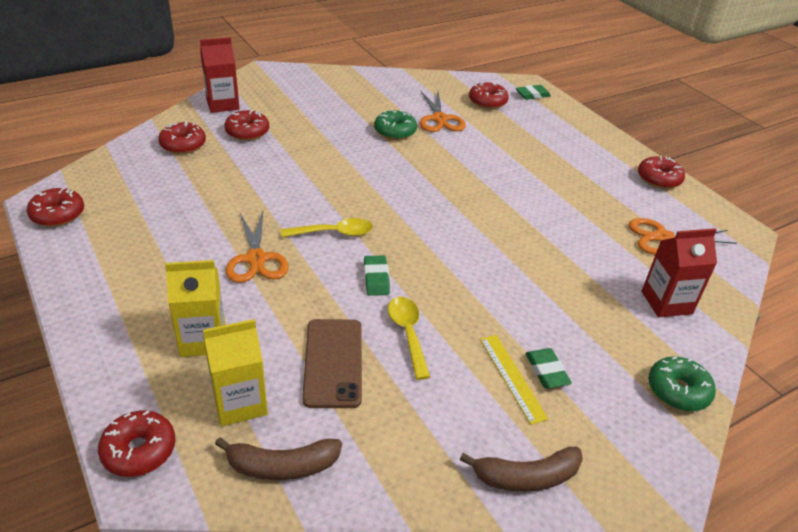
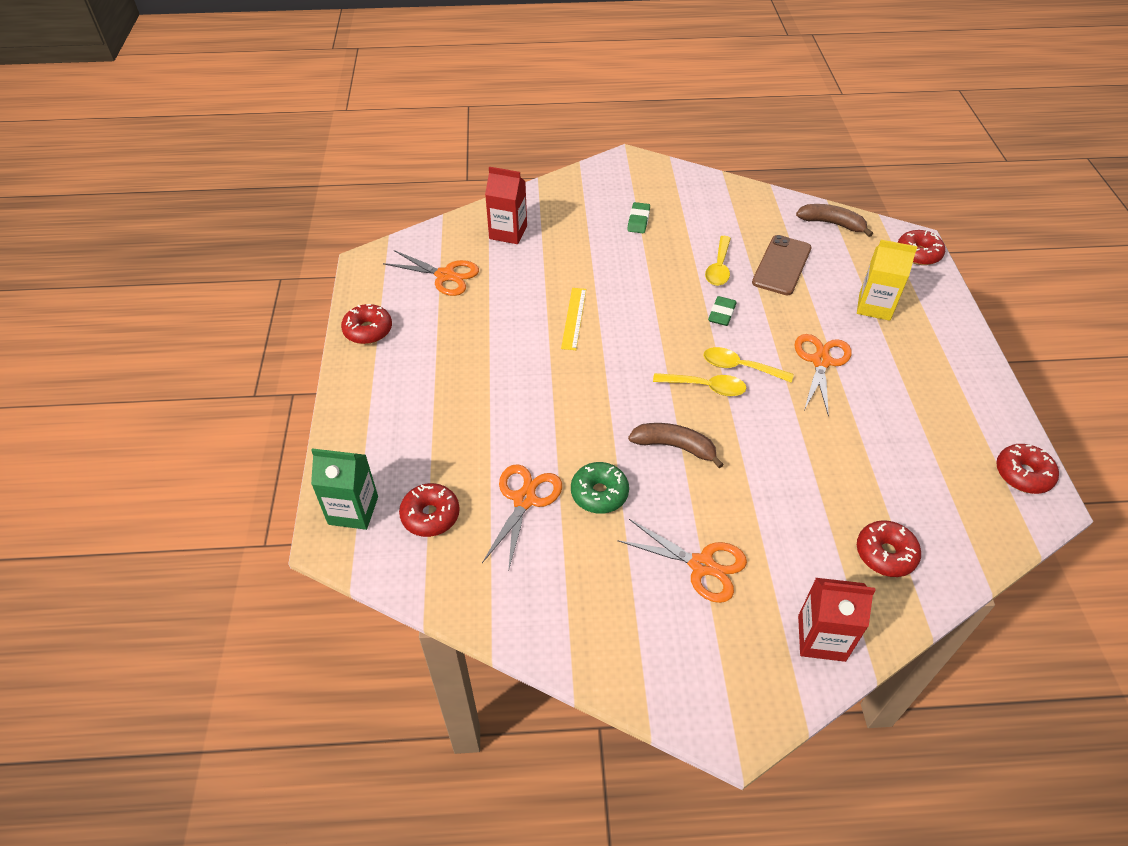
camera: 150 degrees left, 10 degrees up
(240, 403) = (852, 260): yellow carton -> none
(247, 132) = (795, 555): red donut -> none
(307, 116) = (702, 565): none -> orange scissors
(357, 210) = (705, 387): none -> yellow spoon
(512, 377) = (664, 224): yellow ruler -> yellow ruler (574, 318)
(526, 477) = (694, 182): brown banana -> brown banana (674, 446)
(532, 95) = (353, 510): green eraser -> green carton
(678, 391) = (565, 189): green donut -> none

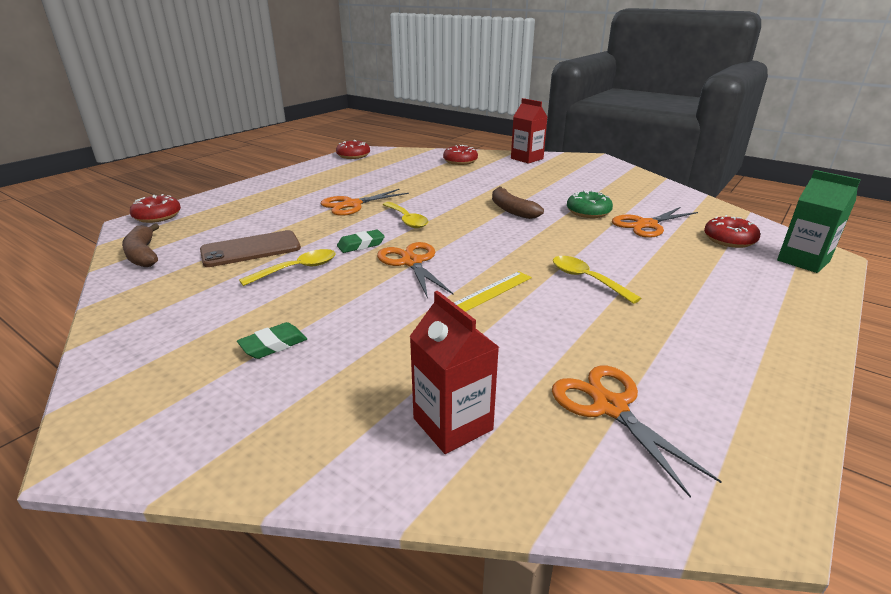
camera: 140 degrees left, 20 degrees down
(368, 330) = (770, 387): red donut -> none
(702, 565) = (556, 181): orange scissors -> orange scissors (411, 262)
(705, 387) = (447, 221): yellow spoon -> yellow spoon (586, 279)
(874, 306) = (259, 209): yellow carton -> none

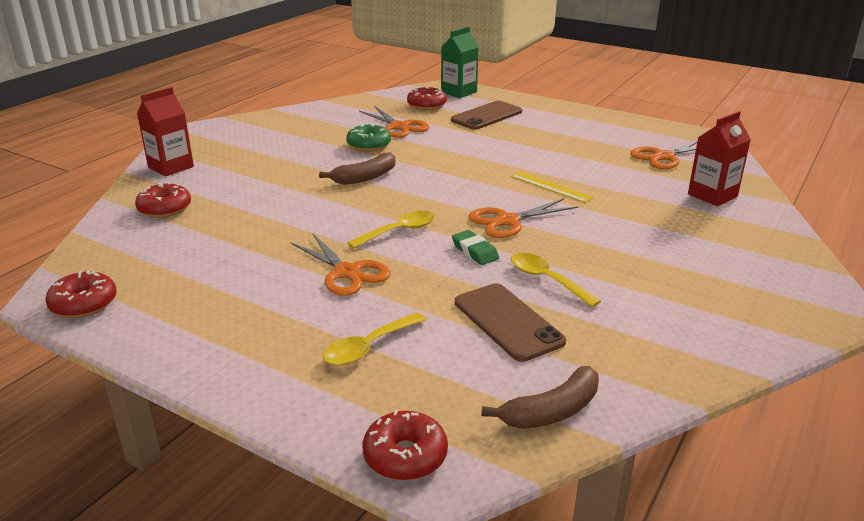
camera: 95 degrees left, 0 degrees up
(273, 345) = (681, 266): green eraser -> none
(586, 279) = (513, 154): yellow spoon -> yellow spoon (368, 347)
(716, 273) = (486, 116): none -> brown phone

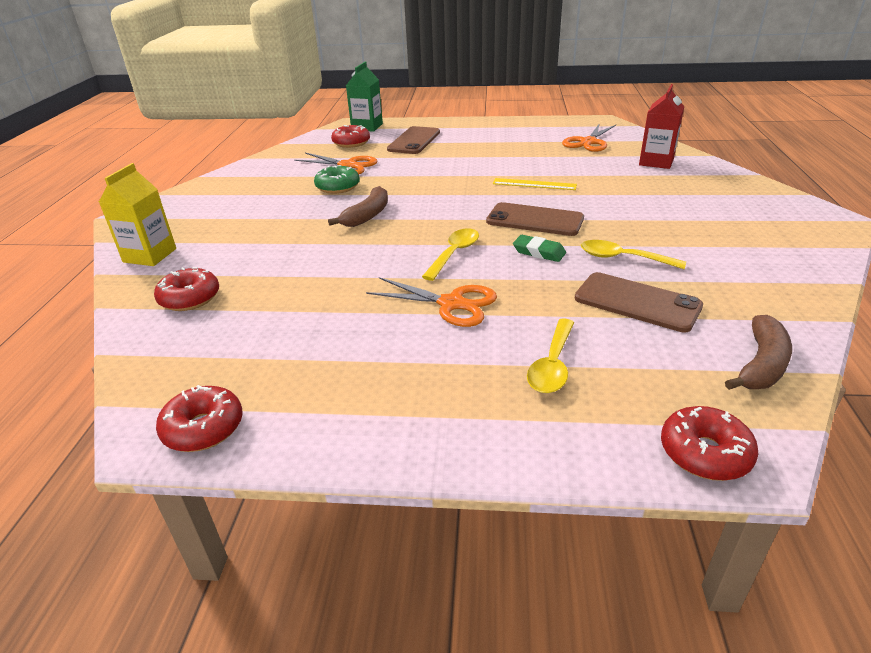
camera: 25 degrees left, 5 degrees up
(171, 167) = (150, 255): red carton -> yellow carton
(508, 221) = (534, 220): orange scissors -> brown phone

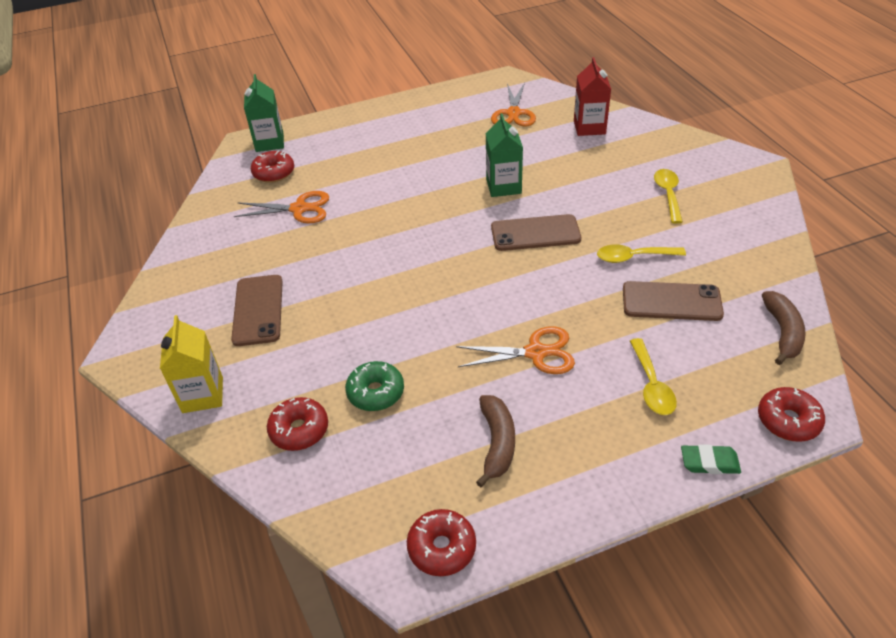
camera: 25 degrees left, 10 degrees up
(338, 187) = (316, 243): green donut -> green donut (376, 392)
(367, 215) = (379, 273): brown banana -> brown banana (497, 443)
(414, 141) = (340, 153): brown phone -> brown phone (258, 310)
(454, 254) = (496, 296): yellow spoon -> yellow spoon (668, 194)
(534, 184) = (503, 186): yellow ruler -> green carton
(539, 252) = (564, 271): green eraser -> green eraser (709, 462)

